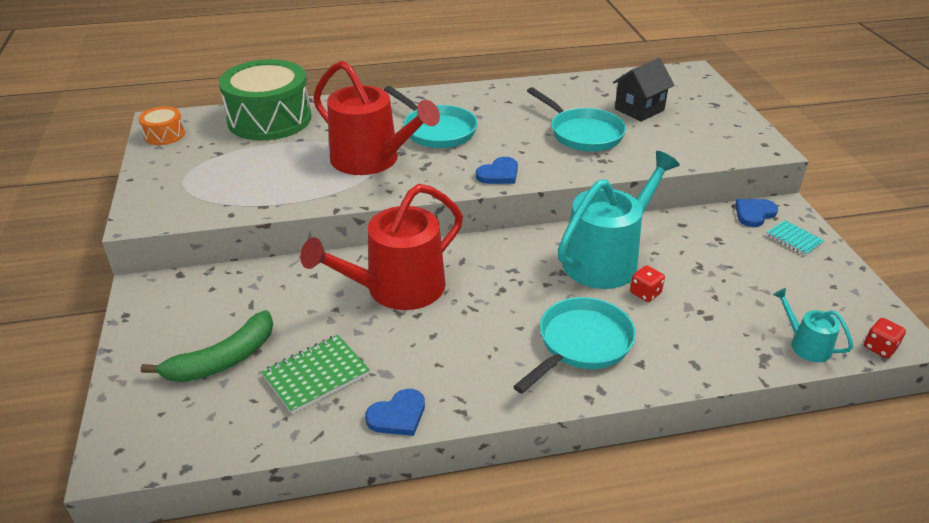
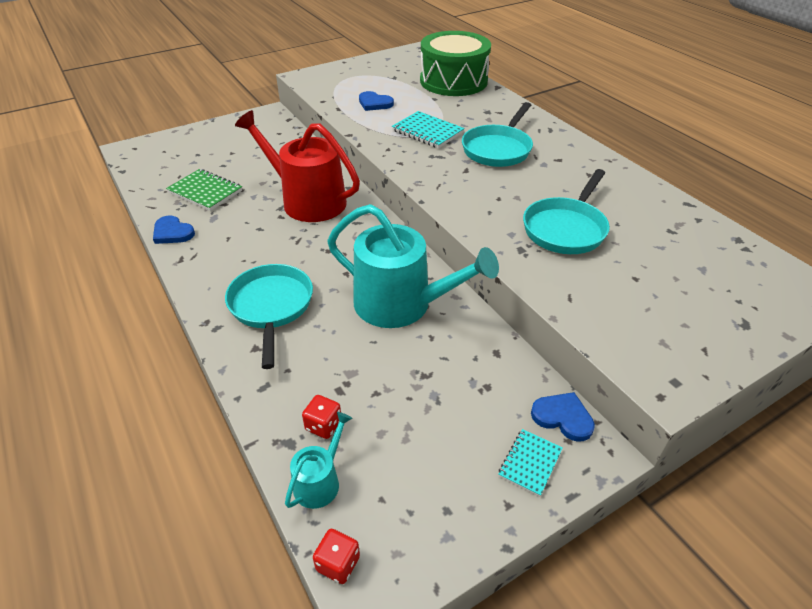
camera: 70 degrees right, 5 degrees up
(164, 135) = (403, 56): orange drum -> none
(223, 360) = (212, 156): green banana -> none
(371, 160) = (427, 132): red watering can -> turquoise notebook
(499, 174) = (449, 193): blue heart -> blue heart (374, 103)
(581, 344) = (271, 307): turquoise pan -> turquoise pan turned 120 degrees counterclockwise
(639, 109) = (660, 260): black house -> none
(645, 293) = (359, 338): red dice -> red dice (323, 425)

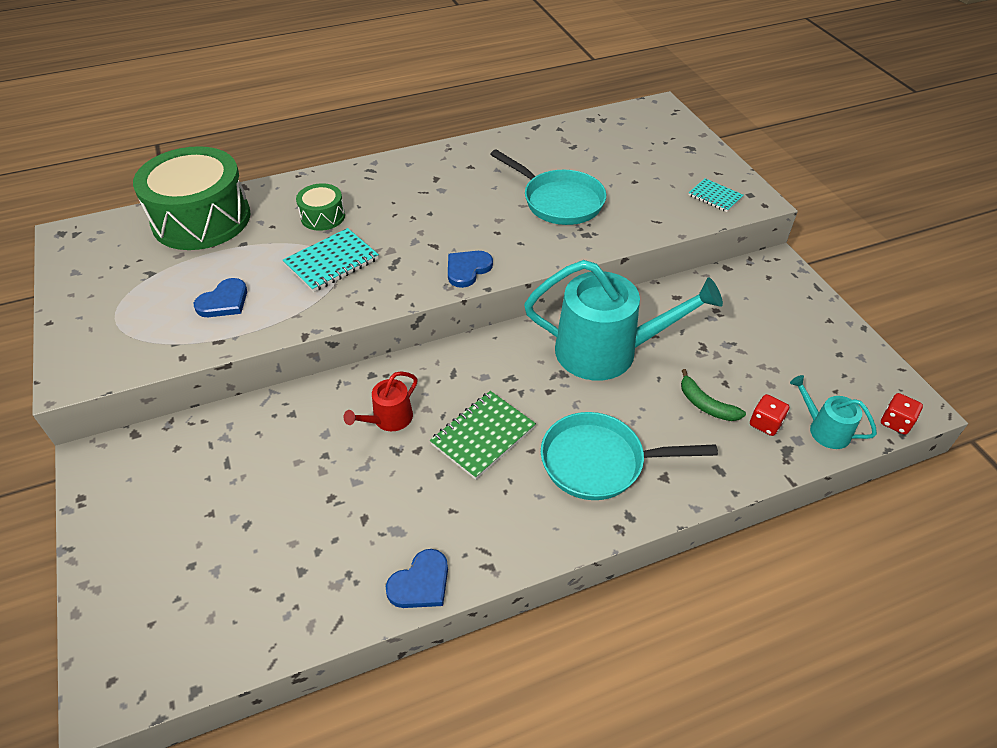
camera: 80 degrees left, 5 degrees up
(205, 192) = (320, 545): green notebook -> green notebook (483, 436)
(307, 201) = (389, 419): red watering can -> red watering can, size x0.46
(343, 377) = (706, 405): none -> green banana
(401, 304) = (606, 351): turquoise watering can -> turquoise watering can turned 60 degrees clockwise
(478, 120) = (323, 216): none -> green drum
(498, 149) = (398, 214): turquoise pan -> none
(530, 463) = (791, 301): turquoise notebook -> turquoise notebook (715, 197)
(563, 417) = (747, 274): blue heart -> blue heart (467, 269)

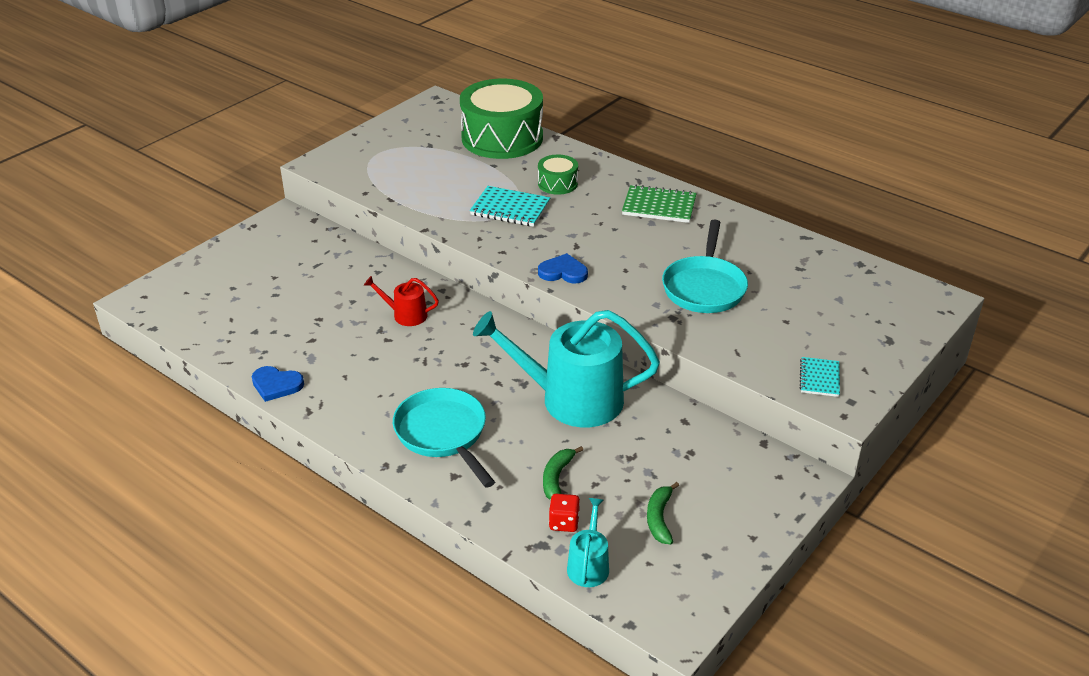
camera: 60 degrees right, 10 degrees down
(224, 301) = (428, 184): blue heart -> none
(483, 436) = (424, 365): green notebook -> green notebook (659, 206)
(606, 351) = (572, 399): turquoise watering can -> turquoise watering can turned 120 degrees clockwise
(786, 362) = (659, 518): none -> green banana
(895, 422) = (640, 617): red dice -> none

